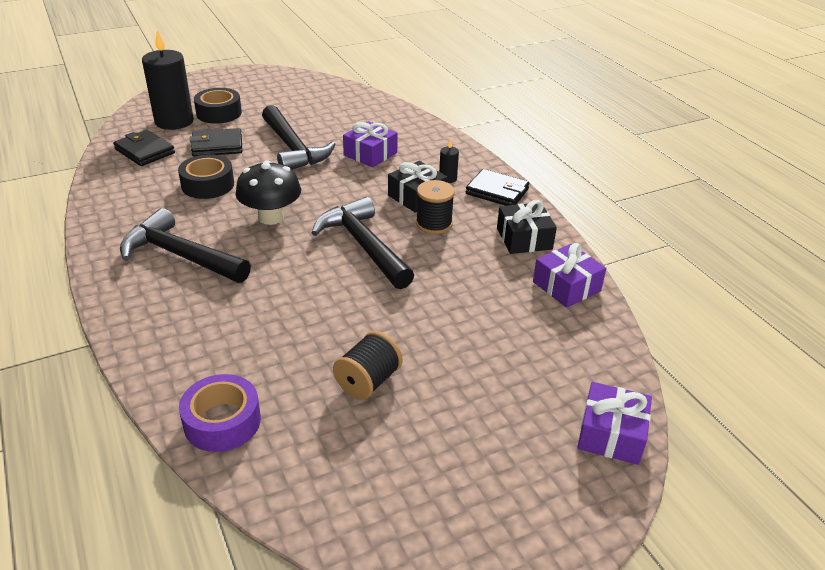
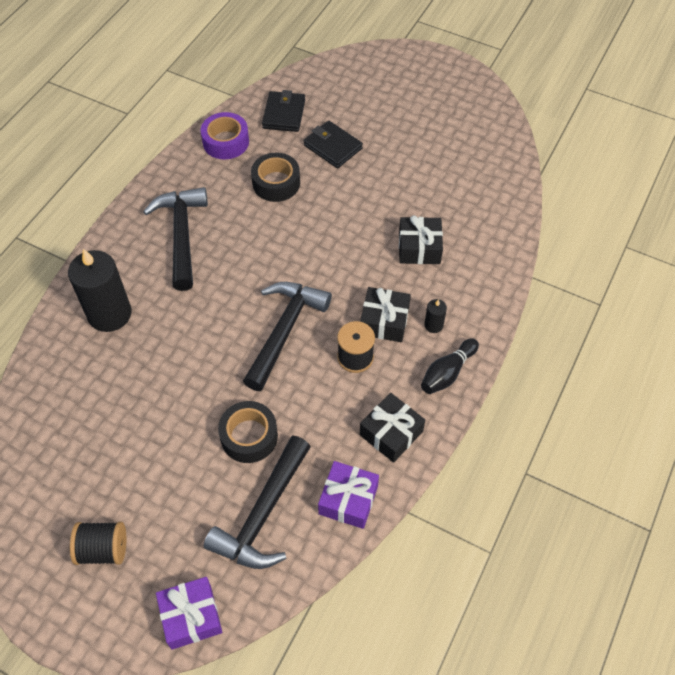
camera: 55 degrees right, 20 degrees up
(174, 121) = (340, 95): black candle -> black candle (109, 314)
(219, 113) = (381, 110): black tape -> black tape (249, 436)
(222, 422) = (48, 379): purple tape -> purple tape (226, 142)
(271, 217) = (270, 250): black mushroom -> none
(293, 148) = (376, 194): black hammer -> black hammer (263, 514)
(368, 381) = (138, 433): black spool -> black spool (103, 549)
(370, 154) = (419, 248): purple gift -> black gift
(497, 191) = (447, 373): black wallet -> black bowling pin

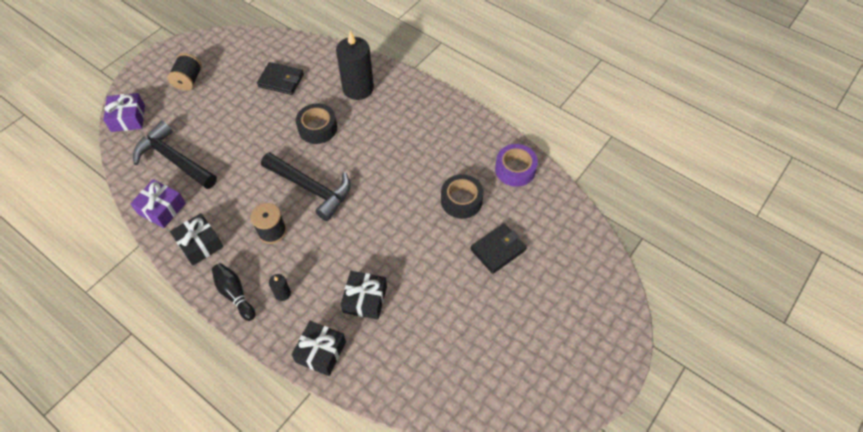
camera: 100 degrees right, 0 degrees up
(181, 235) = (419, 132): black hammer -> none
(249, 436) = (232, 158): black tape -> black tape (317, 128)
(284, 114) = (544, 216): black wallet -> black wallet (281, 80)
(384, 321) = (298, 257): black gift -> black gift (321, 352)

